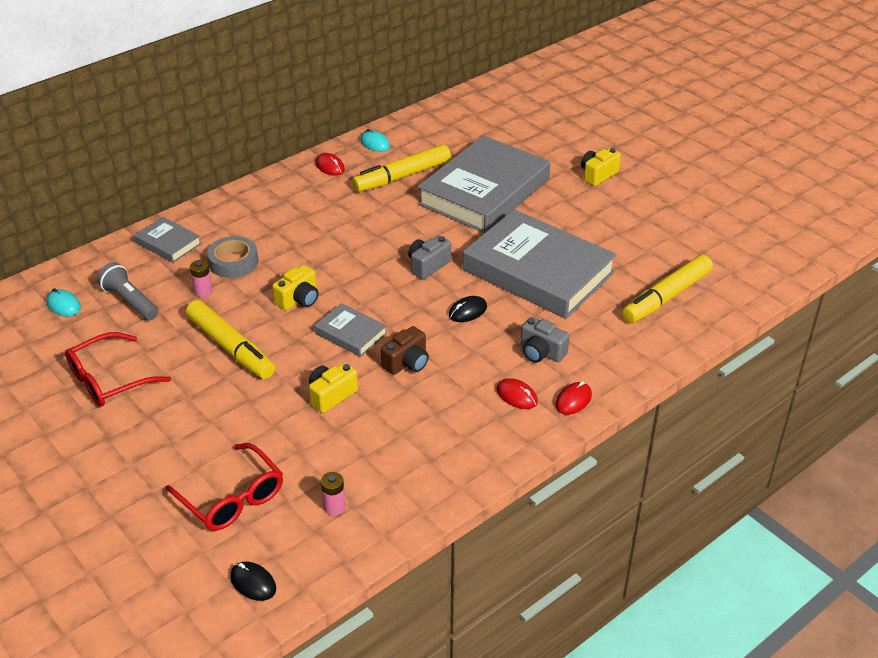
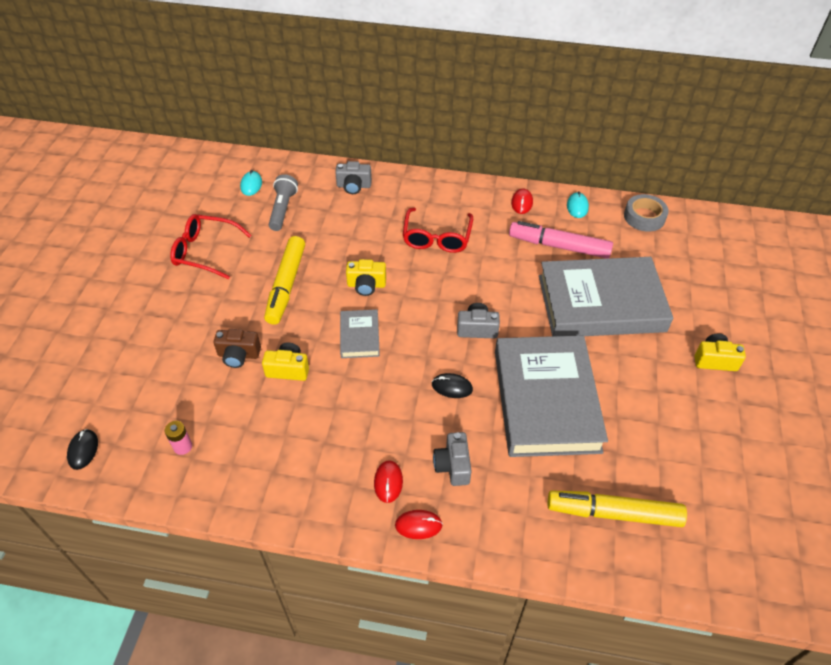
camera: 50 degrees right, 10 degrees up
(168, 243) = (354, 186): grey book -> grey camera
(203, 291) = (326, 234): pink battery -> none
(232, 498) = (150, 385): red glasses -> red glasses (437, 238)
(233, 262) = (369, 227): grey tape -> grey tape (644, 217)
(402, 176) = (559, 246): yellow marker -> pink marker
(407, 363) = (360, 389): brown camera -> brown camera (238, 355)

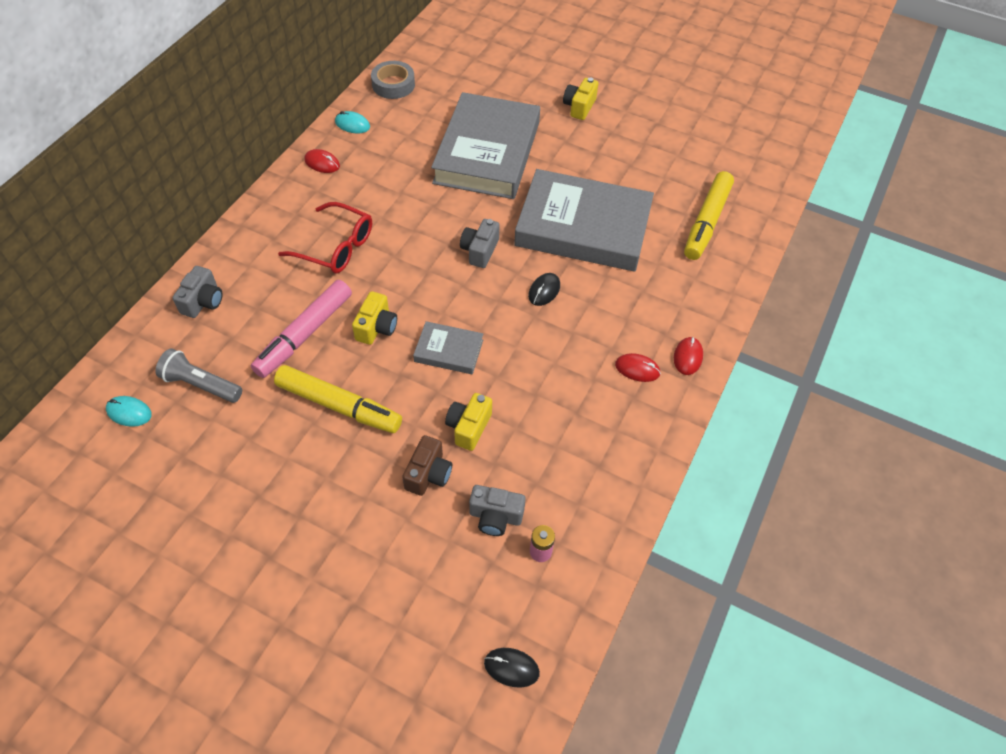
camera: 75 degrees left, 5 degrees up
(205, 251) = (232, 487): red glasses -> none
(453, 466) = (633, 315): grey camera -> grey camera (495, 516)
(559, 246) = (400, 156): pink marker -> pink marker (304, 334)

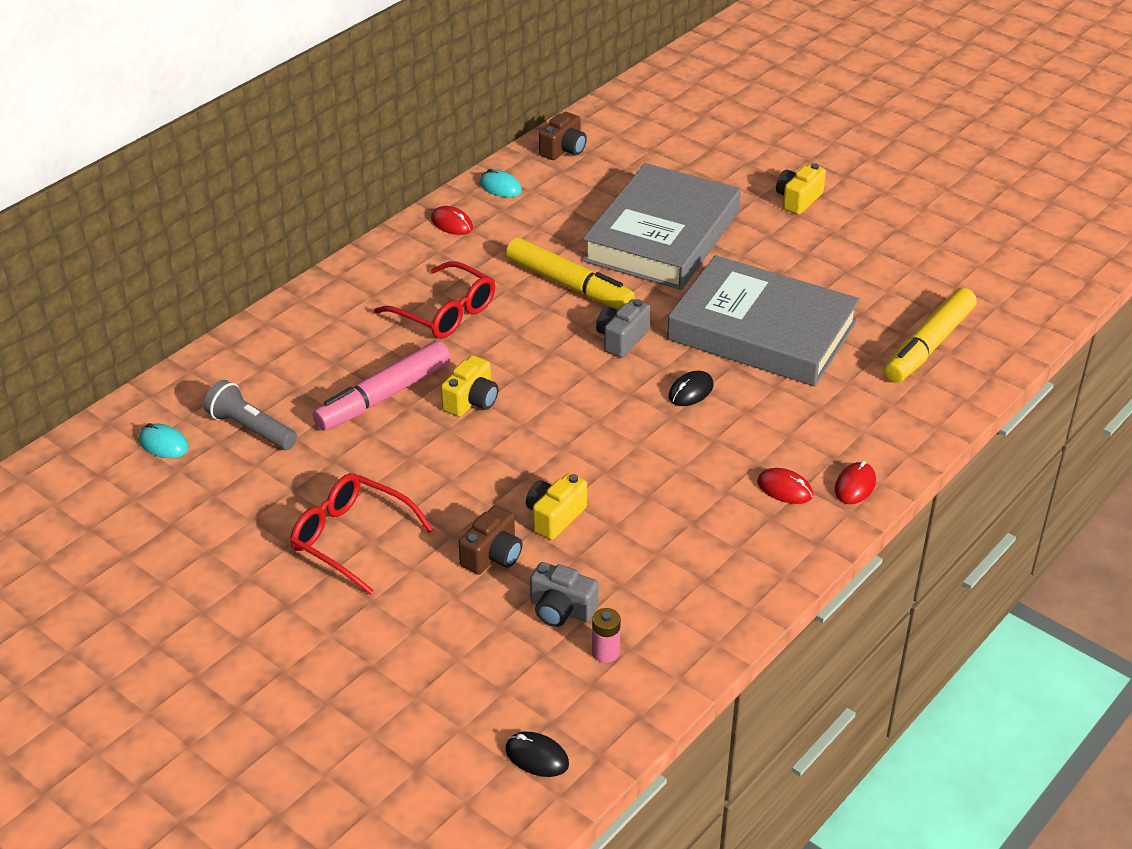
camera: 15 degrees right, 15 degrees down
(203, 301) = (273, 347): grey camera -> none
(309, 479) = (351, 538): none -> red glasses
(339, 406) = (405, 472): yellow marker -> yellow marker (569, 285)
(393, 85) = (563, 150): grey tape -> brown camera
(449, 351) = (553, 437): grey book -> none

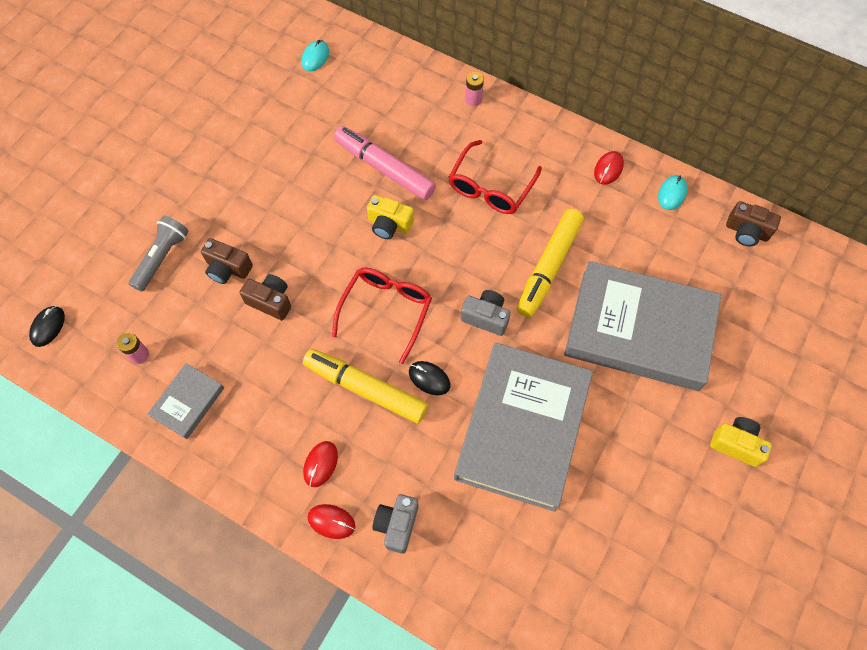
camera: 80 degrees right, 25 degrees up
(251, 429) = (337, 100): grey flashlight -> grey flashlight (162, 258)
(306, 309) = (473, 99): none -> pink battery
(351, 538) = (237, 181): red glasses -> red glasses (386, 310)
(555, 517) = (270, 301): yellow camera -> brown camera
(561, 609) = (178, 320): grey camera -> grey camera (397, 525)
(685, 604) = (188, 402): none -> grey book
(928, 345) = (534, 582): yellow marker -> yellow marker (366, 389)

